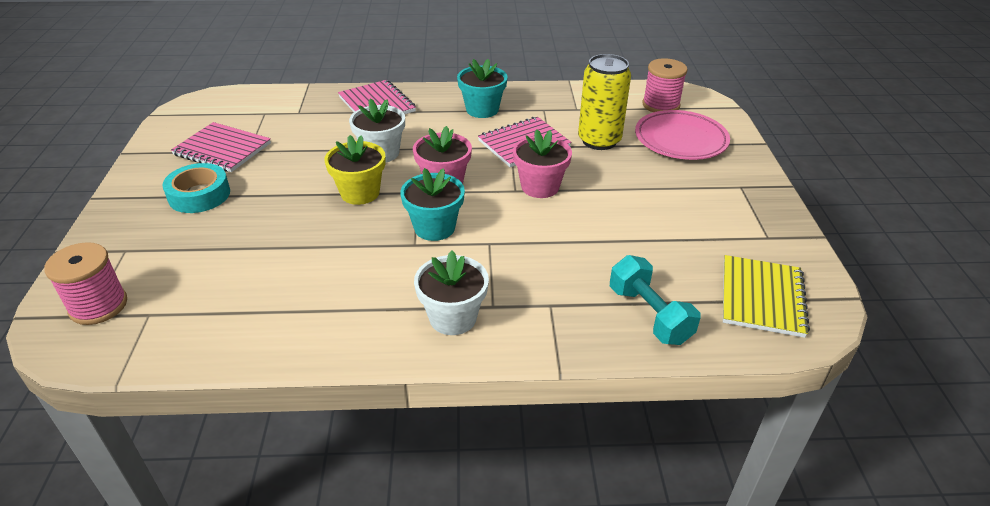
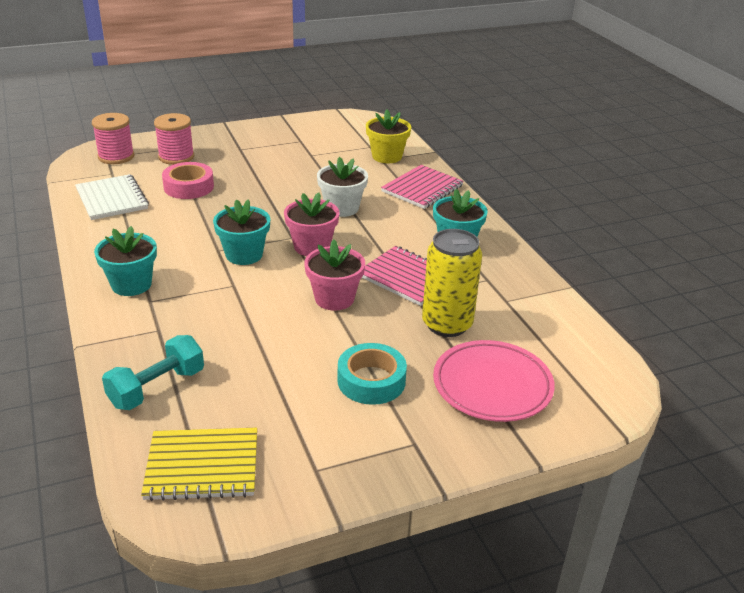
camera: 70 degrees right, 5 degrees down
(199, 195) = (243, 153): turquoise tape -> turquoise tape (371, 381)
(222, 149) = (306, 145): pink notebook -> none
(228, 319) = (112, 199): none -> white notebook
(250, 248) = (189, 187): none -> pink tape
(360, 193) = (277, 212): yellow flower pot -> yellow flower pot (387, 156)
(453, 317) = (131, 284): white flower pot -> turquoise flower pot
(661, 105) = (568, 362): pink spool -> pink spool (176, 157)

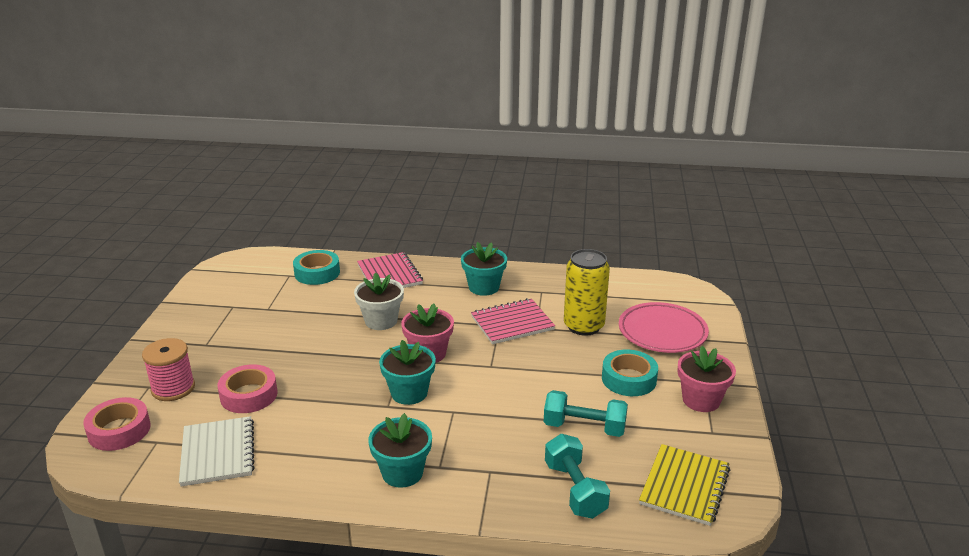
camera: 60 degrees left, 5 degrees down
(112, 199) = (218, 453): white notebook -> white notebook turned 75 degrees clockwise
(116, 156) = (119, 430): pink spool -> pink tape
(260, 370) = (584, 427): none -> turquoise dumbbell
(334, 298) = (514, 365): pink flower pot -> pink flower pot (701, 400)
(387, 156) = (317, 273): yellow flower pot -> turquoise tape

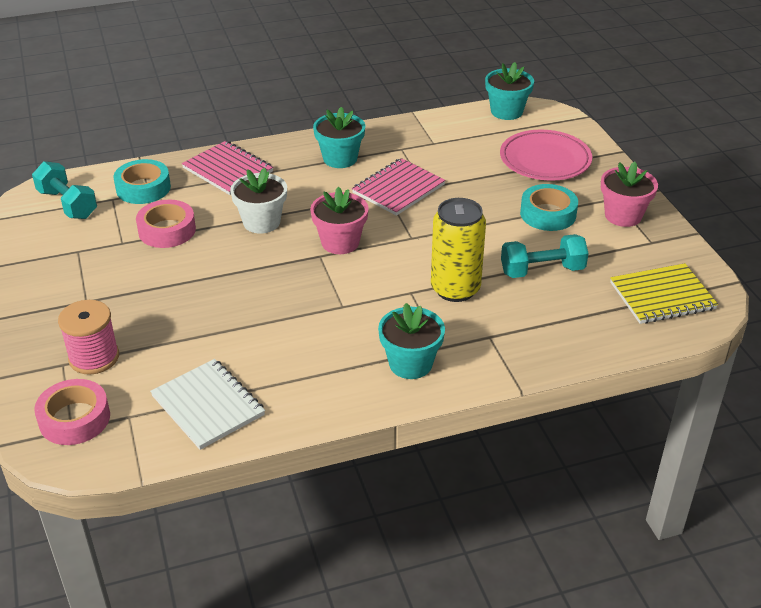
camera: 25 degrees left, 10 degrees up
(249, 395) = (187, 339): pink tape -> pink tape (167, 230)
(409, 393) = (353, 287): turquoise flower pot -> turquoise flower pot (506, 111)
(575, 490) = (575, 329): turquoise dumbbell -> turquoise dumbbell (67, 204)
(583, 326) = (469, 173): yellow can -> yellow can (455, 289)
(684, 486) = (662, 296): yellow notebook -> yellow notebook turned 75 degrees clockwise

